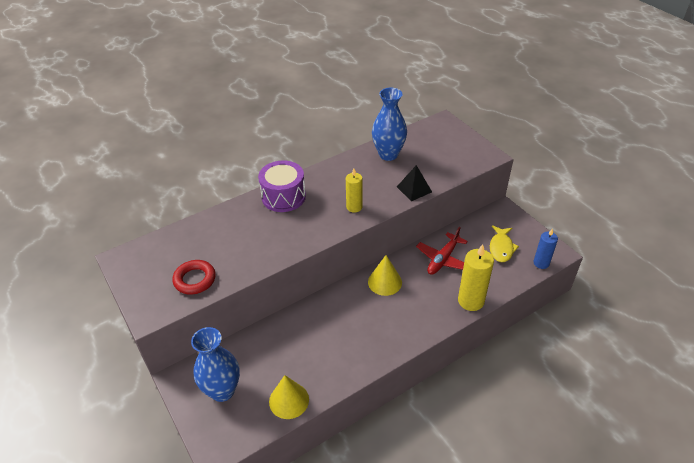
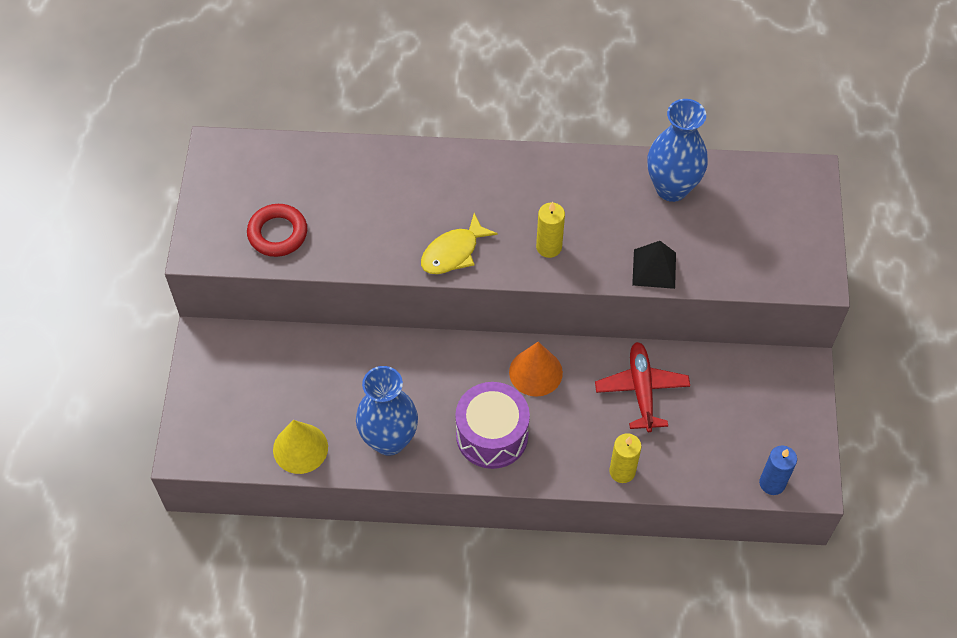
camera: 35 degrees right, 15 degrees up
(222, 390) = (239, 387): blue vase -> blue vase (389, 440)
(283, 197) = (472, 174): purple drum -> purple drum (492, 435)
(385, 282) = (535, 372): yellow cone -> orange cone
(443, 259) = (641, 389): red plane -> red plane turned 105 degrees clockwise
(471, 301) = (622, 471): yellow candle -> yellow candle, size x0.63
(501, 248) = (739, 425): yellow fish -> yellow fish (453, 252)

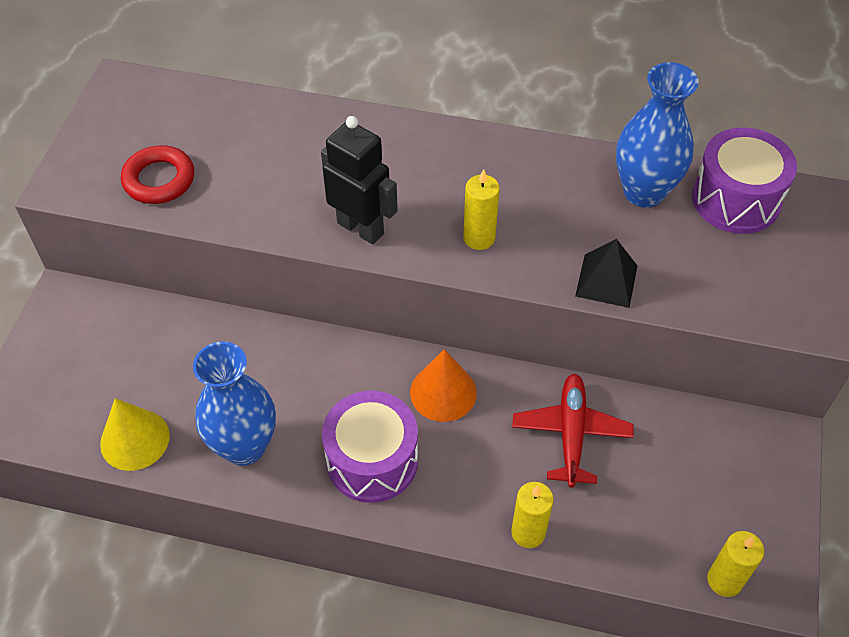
camera: 10 degrees right, 5 degrees down
(453, 252) = (361, 228): yellow fish -> black robot
(744, 184) = (736, 199): none -> purple drum
(772, 483) = (724, 580): blue candle -> yellow candle

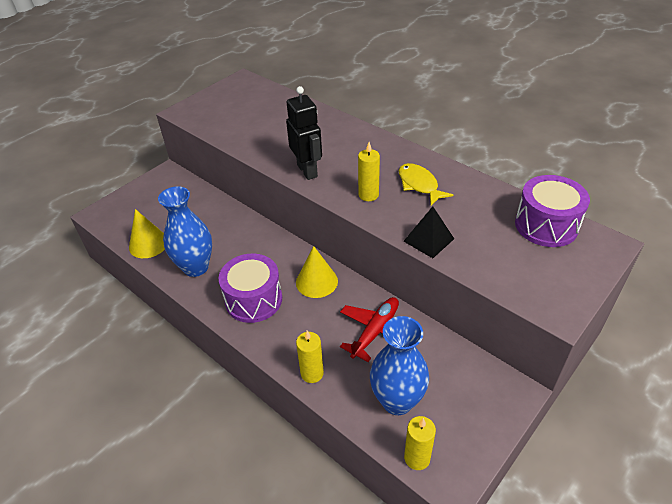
camera: 30 degrees right, 10 degrees down
(159, 180) = (227, 121): red ring -> none
(443, 392) = (316, 281): orange cone -> yellow cone
(538, 194) = (419, 185): none -> yellow fish
(644, 192) = (486, 203): blue vase -> blue vase (397, 401)

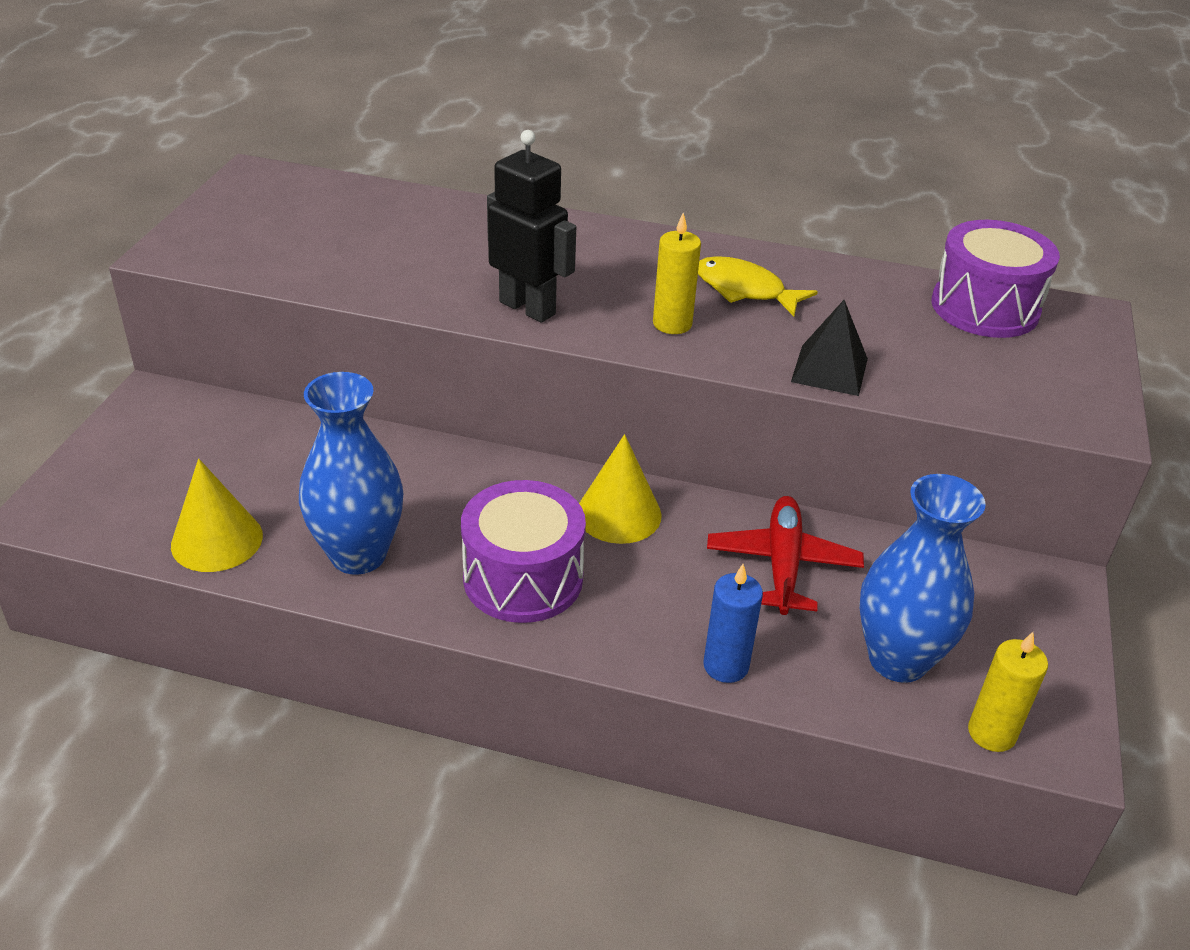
camera: 30 degrees left, 5 degrees down
(312, 373) = (726, 666): yellow candle -> blue candle

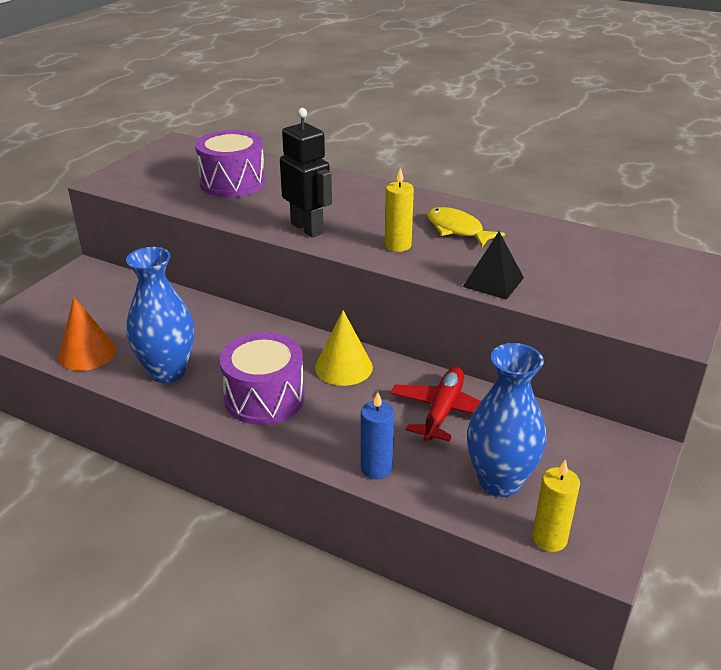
camera: 15 degrees right, 5 degrees down
(217, 540) = (87, 353): yellow cone -> orange cone
(985, 307) = (625, 254): purple drum -> purple drum (232, 182)

